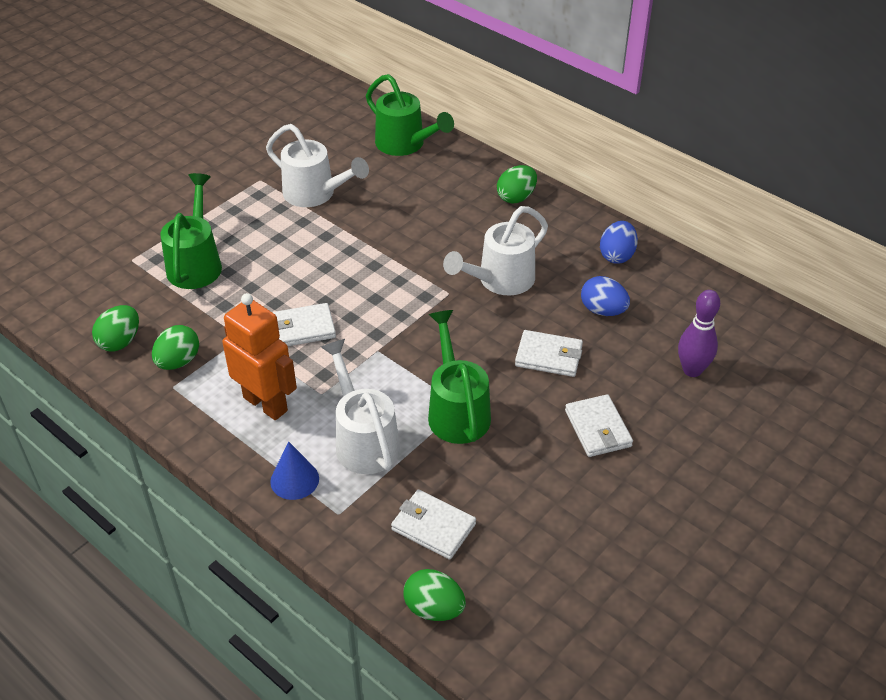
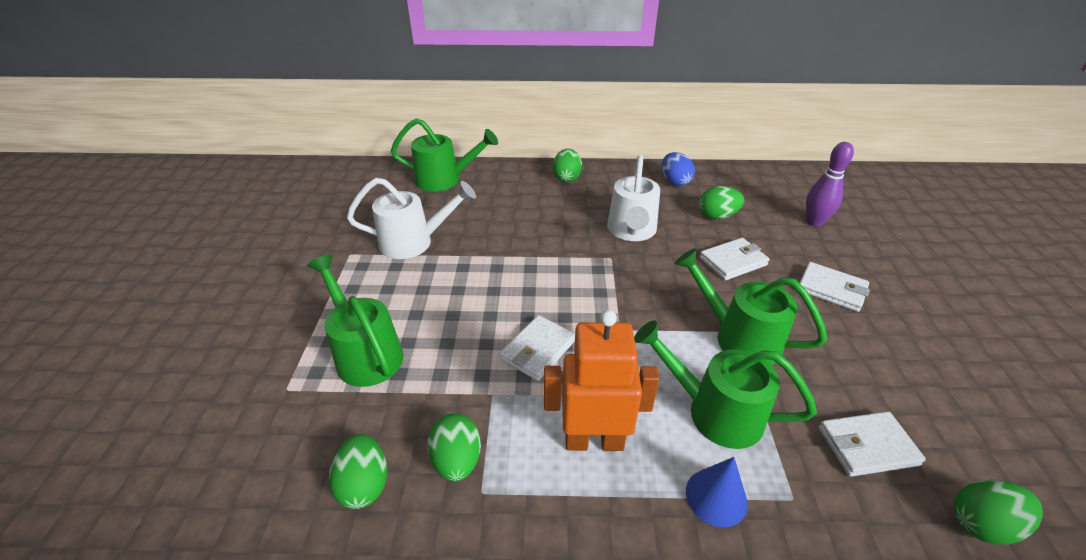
camera: 40 degrees left, 5 degrees down
(363, 440) = (714, 411): white watering can -> green watering can
(603, 310) = (717, 216): blue egg -> green egg

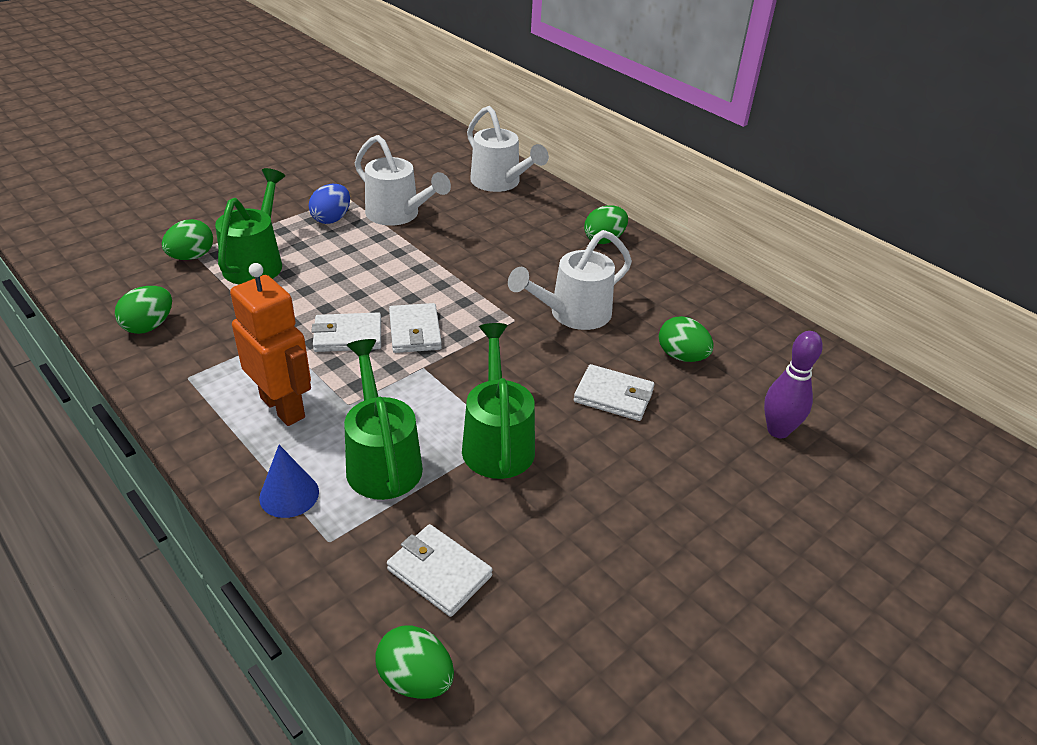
camera: 45 degrees right, 0 degrees up
(445, 180) = (500, 183): green watering can -> white watering can
(457, 460) = (203, 353): green egg -> green egg (191, 257)
(675, 181) = (704, 304): blue egg -> blue egg (332, 219)
(831, 289) = (659, 481): white wallet -> white wallet (415, 331)

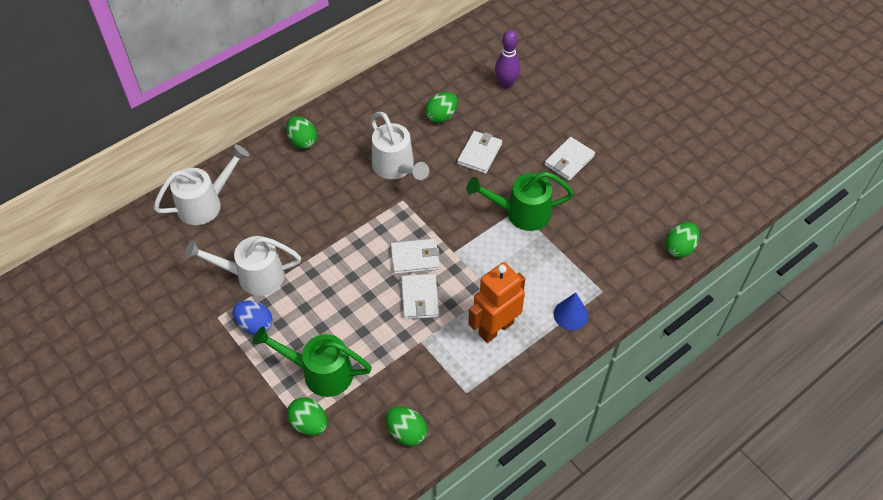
camera: 85 degrees left, 15 degrees up
(382, 460) = (540, 270): green watering can -> none
(398, 215) = (253, 276): white watering can -> white watering can turned 135 degrees counterclockwise
(439, 573) = (618, 240): white wallet -> white wallet (569, 160)

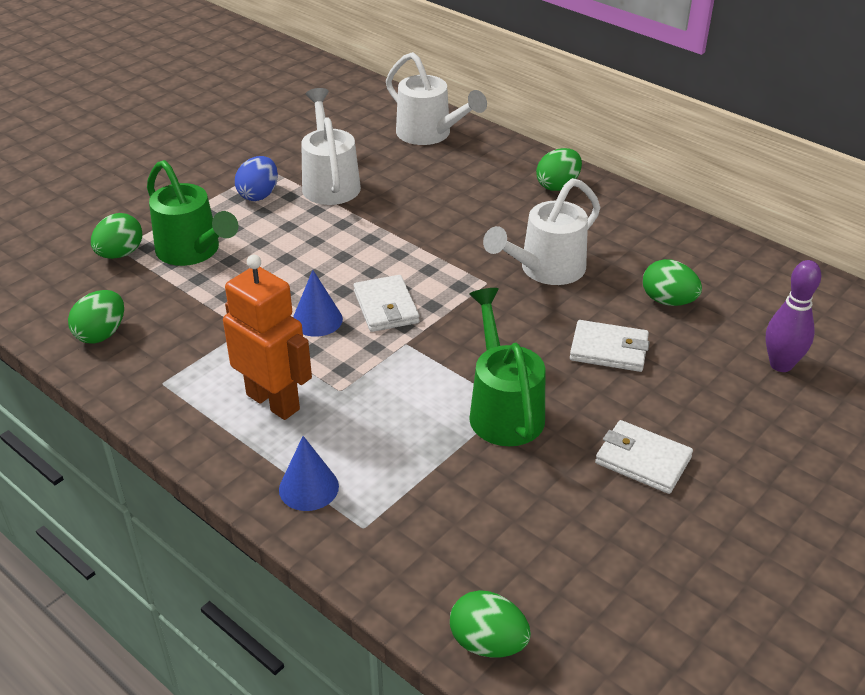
camera: 80 degrees right, 15 degrees down
(320, 372) = (193, 252): green watering can -> green watering can turned 135 degrees clockwise
(419, 298) = (317, 320): white wallet -> blue cone

